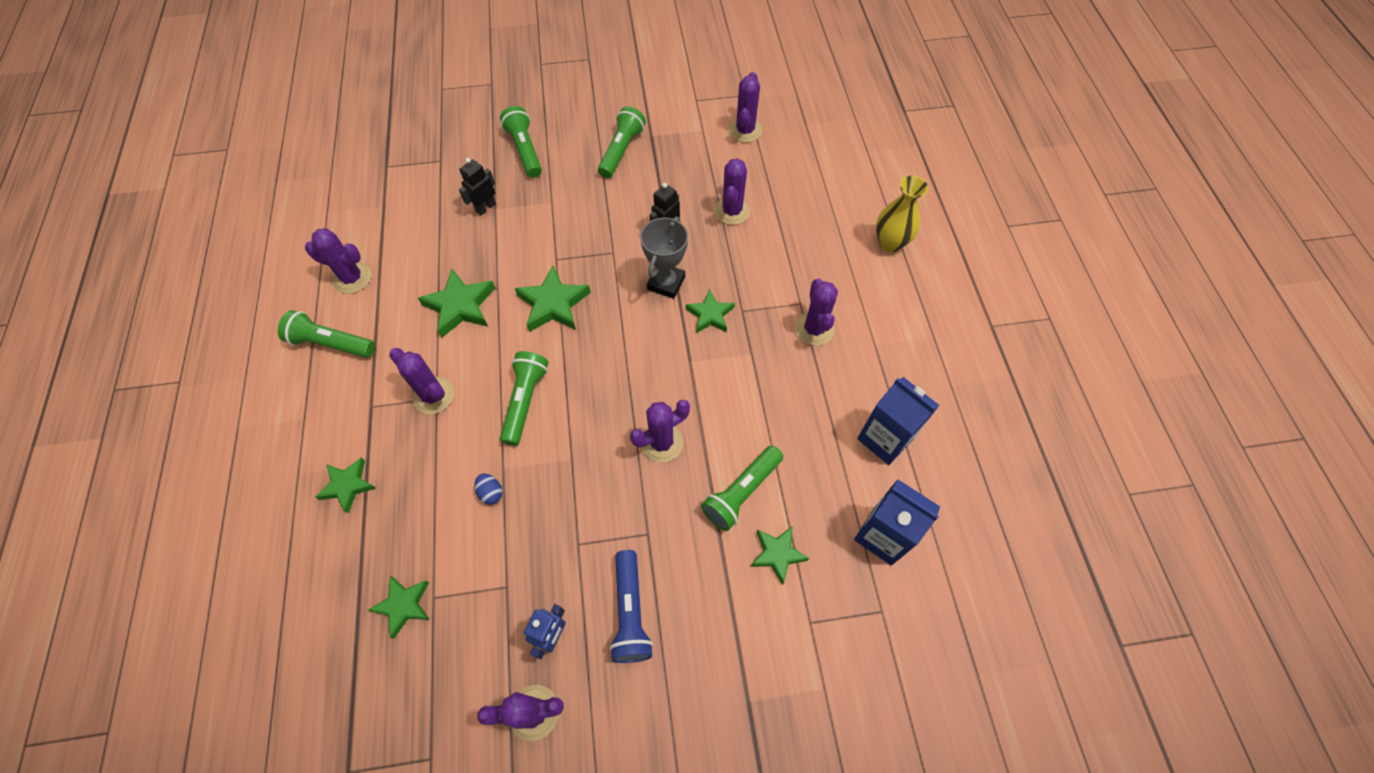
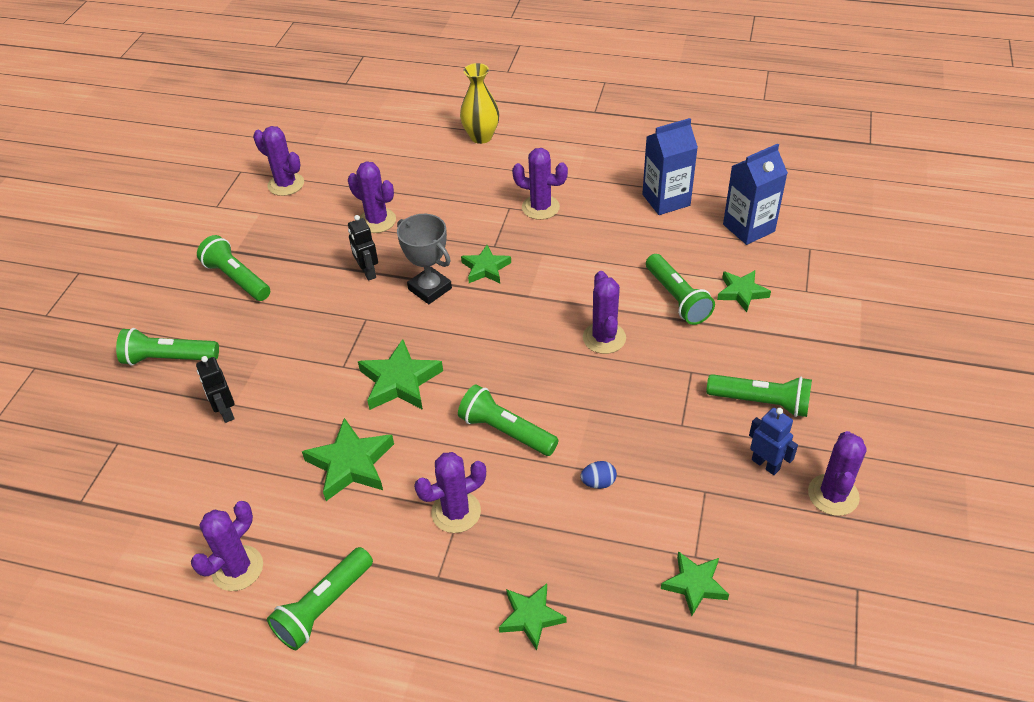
camera: 65 degrees left, 15 degrees down
(630, 612) = (761, 402): blue flashlight -> green flashlight

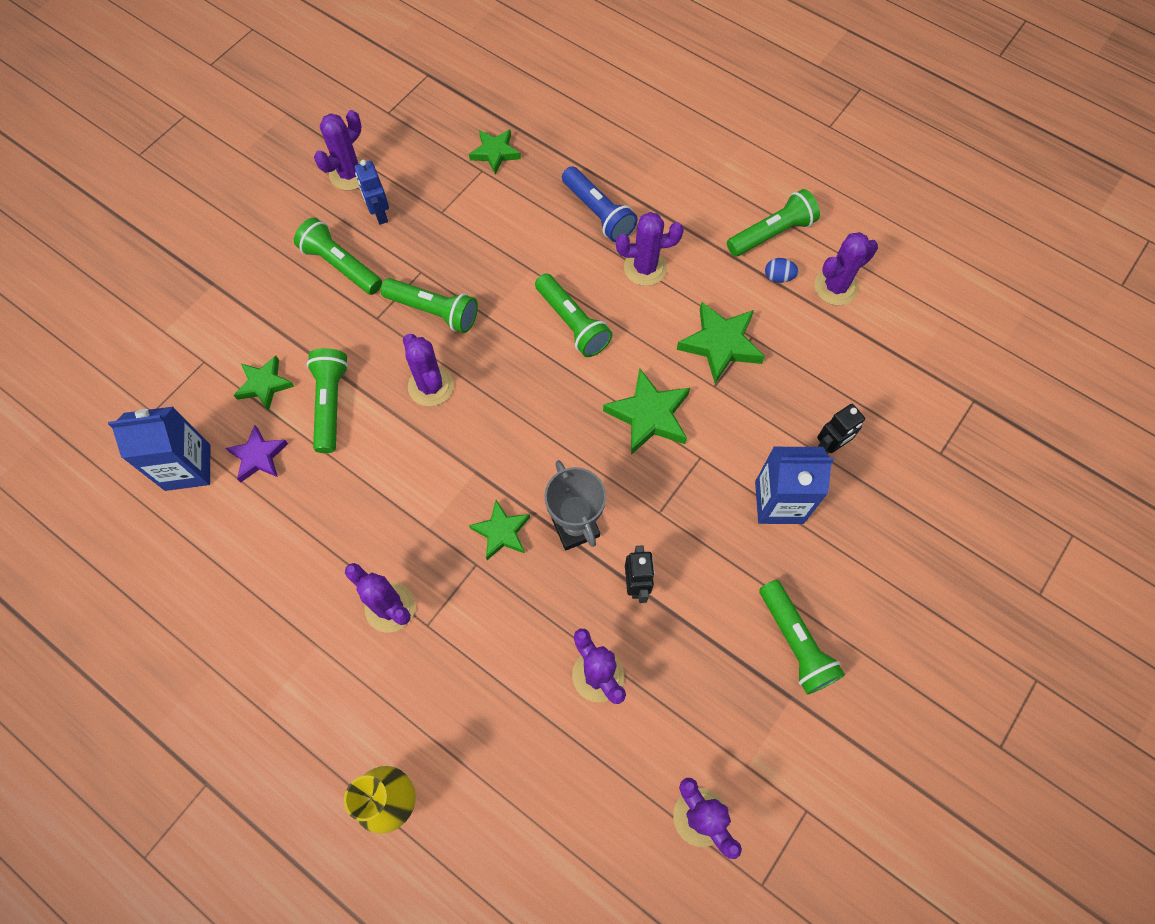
camera: 160 degrees left, 20 degrees up
(169, 358) = (885, 544): green flashlight -> green flashlight (434, 311)
(226, 412) = (829, 447): black robot -> black robot turned 60 degrees clockwise
(531, 617) = (621, 173): green star -> none
(535, 555) = (598, 213): none -> blue flashlight
(598, 482) = (519, 249): blue egg -> blue egg (778, 277)
(604, 338) = (431, 386): purple cactus -> purple cactus turned 45 degrees counterclockwise
(666, 200) = (240, 552): blue carton -> blue carton (779, 502)
(703, 250) = (258, 456): none -> purple star

